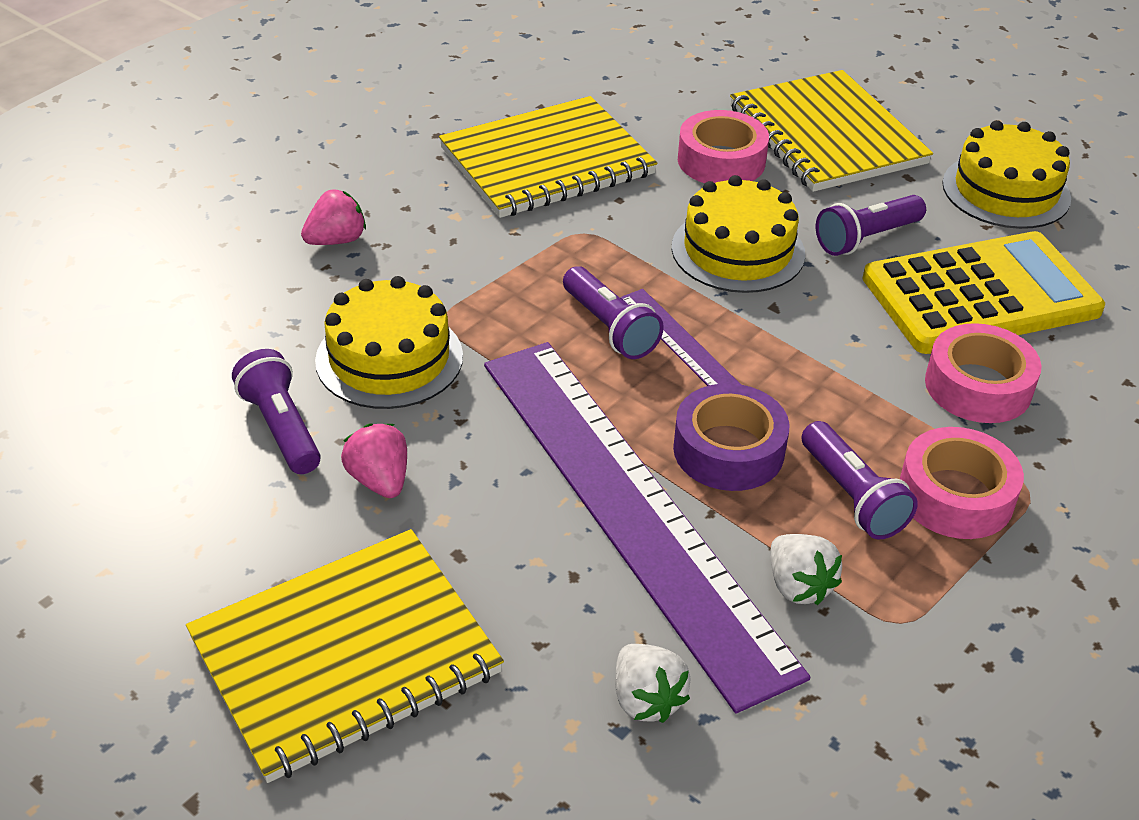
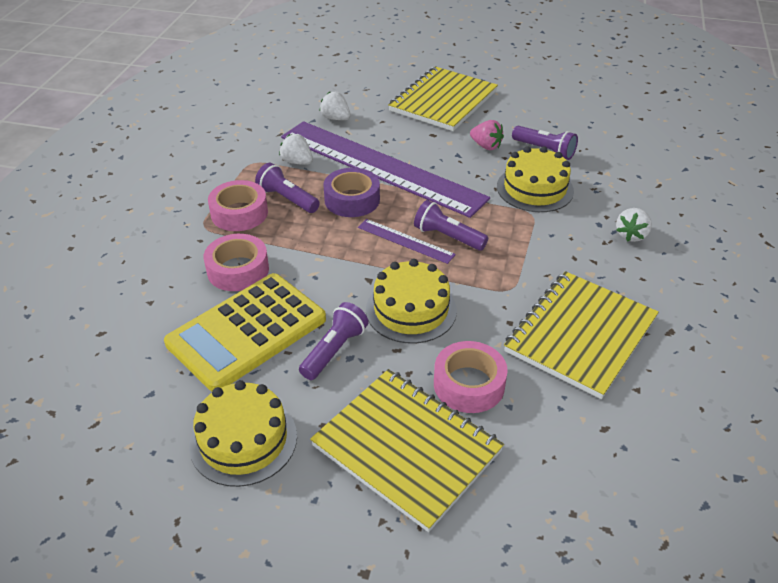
camera: 155 degrees right, 0 degrees up
(336, 240) = (631, 235): pink strawberry -> white strawberry

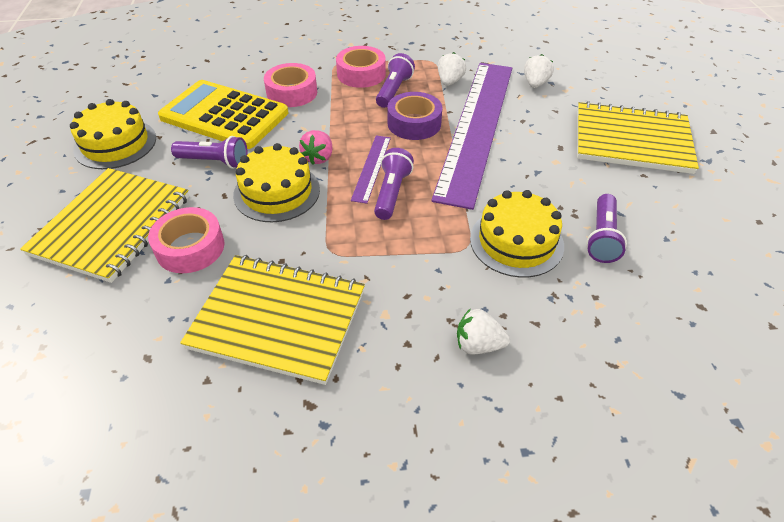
camera: 70 degrees right, 5 degrees up
(486, 146) = (571, 188): pink strawberry -> pink strawberry (319, 158)

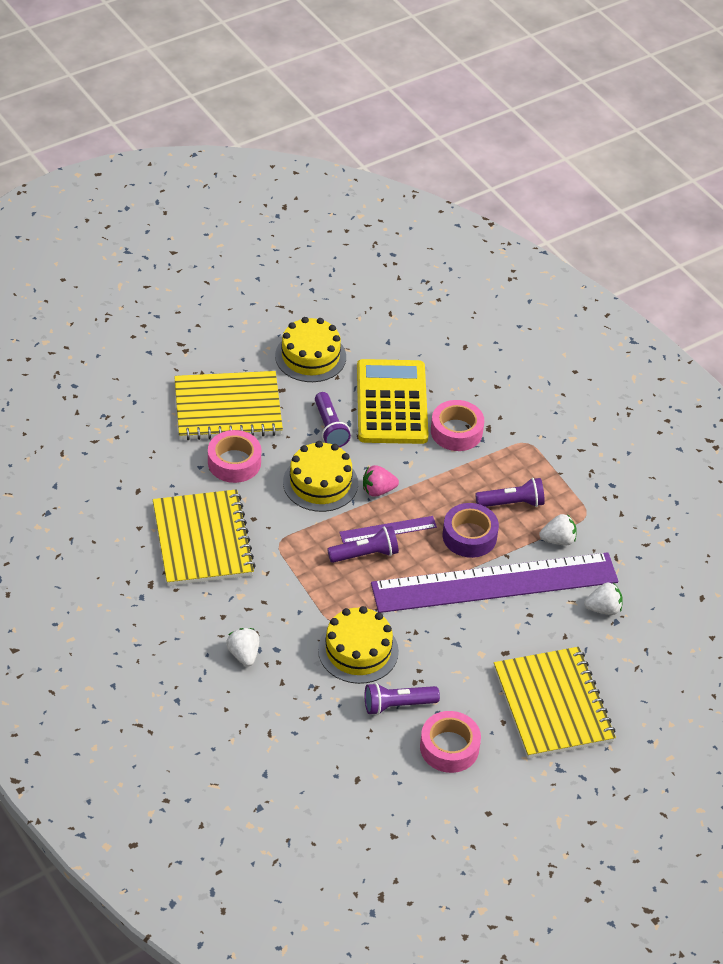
camera: 60 degrees right, 0 degrees up
(361, 74) = (522, 468): pink tape -> pink tape (449, 747)

